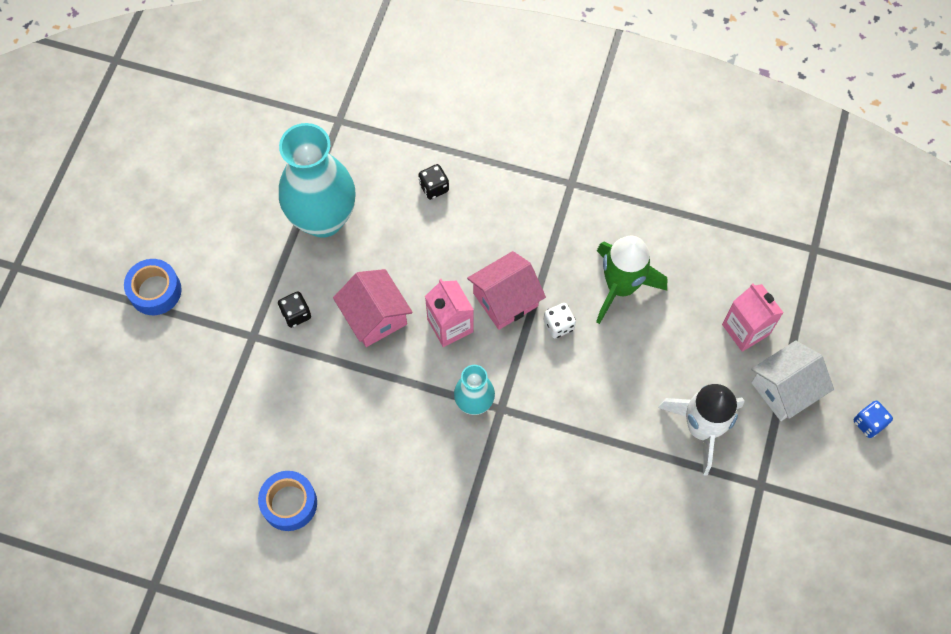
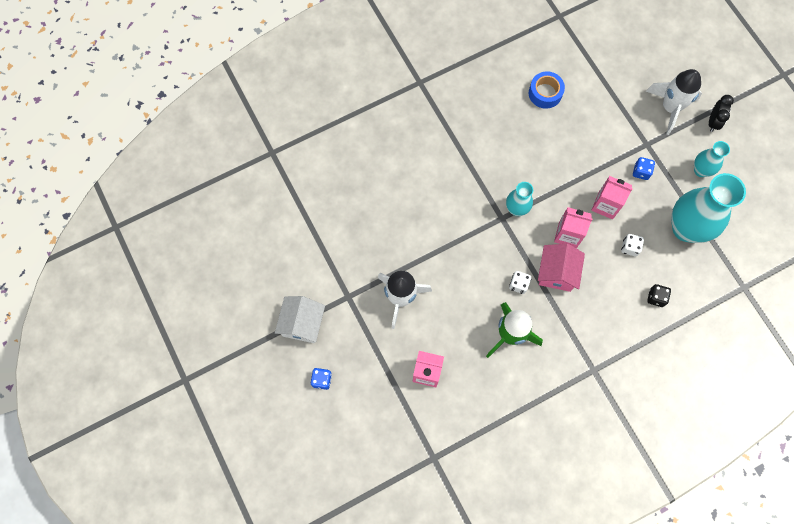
camera: 135 degrees right, 5 degrees up
(155, 291) = (713, 122): blue tape -> black clock
(177, 349) = (670, 108): none -> white rocket
(234, 257) = (701, 170): none -> turquoise vase
(296, 314) = (641, 172): black dice -> blue dice
(375, 317) = (605, 205): pink house -> pink carton
(402, 254) = (630, 247): none -> white dice
(784, 389) = (379, 358): white house -> white house (302, 324)

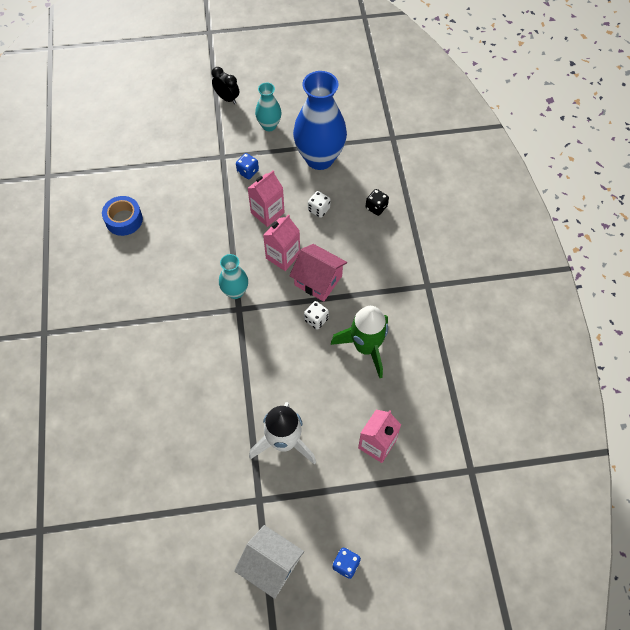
camera: 70 degrees left, 10 degrees down
(670, 108) = (196, 124): white rocket -> none
(686, 228) = (319, 158): turquoise vase -> blue vase

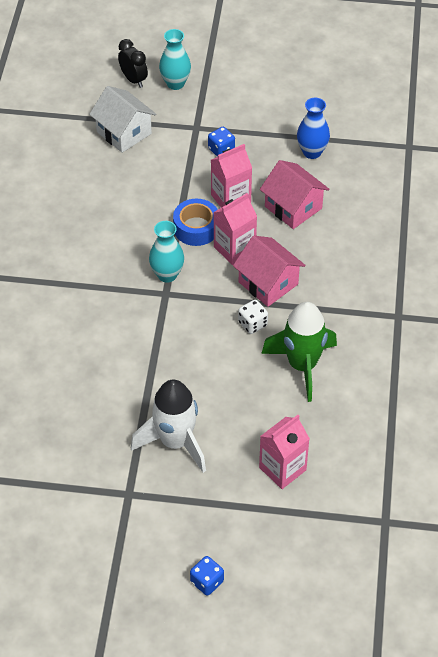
camera: 15 degrees right, 10 degrees down
(124, 220) = (61, 172): blue tape -> blue tape (196, 228)
(227, 98) = (221, 65): black clock -> black clock (133, 80)
(269, 125) = (262, 104): turquoise vase -> turquoise vase (175, 83)
(270, 565) = (121, 562): white house -> white house (124, 132)
(319, 158) = (312, 152): blue vase -> blue vase, size x0.51
(319, 209) = (293, 207): white dice -> pink house
(376, 207) = (363, 219): black dice -> none

